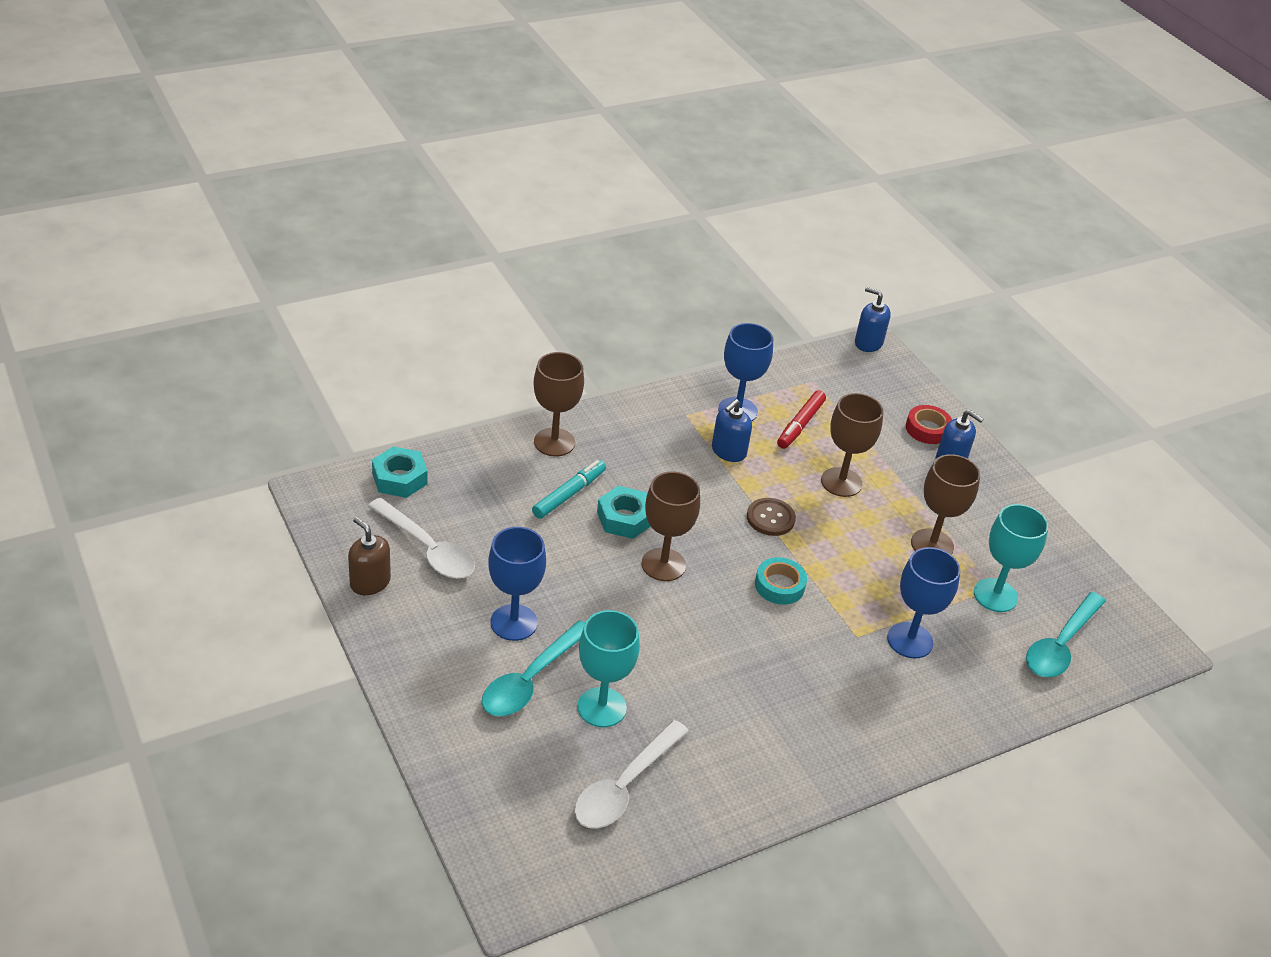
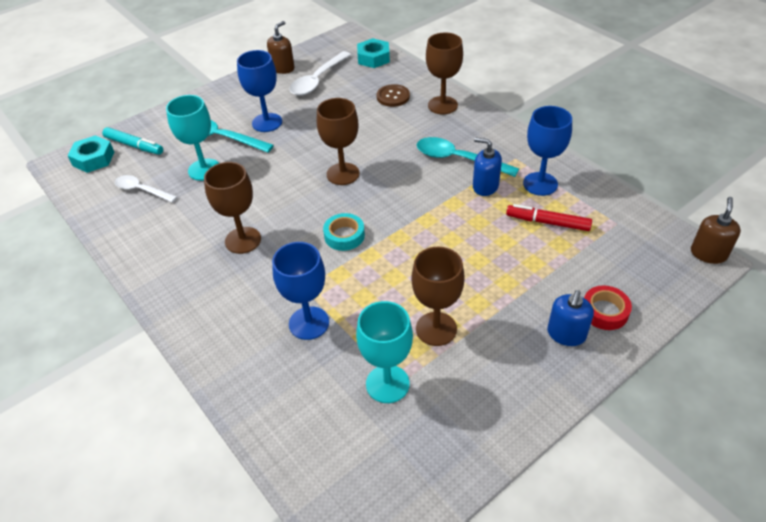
camera: 85 degrees right, 5 degrees up
(569, 494) = (393, 121): turquoise marker -> turquoise marker (134, 146)
(624, 518) = (381, 148): turquoise nut -> turquoise nut (93, 159)
(624, 786) = (141, 190): white spoon -> white spoon, size x0.66
(770, 518) = (419, 220): brown button -> brown button (393, 97)
(841, 482) = (487, 257): brown goblet -> brown goblet (243, 240)
(868, 343) = (708, 253): blue soap dispenser -> brown soap dispenser
(1060, 645) = (337, 444): turquoise spoon -> turquoise spoon (458, 159)

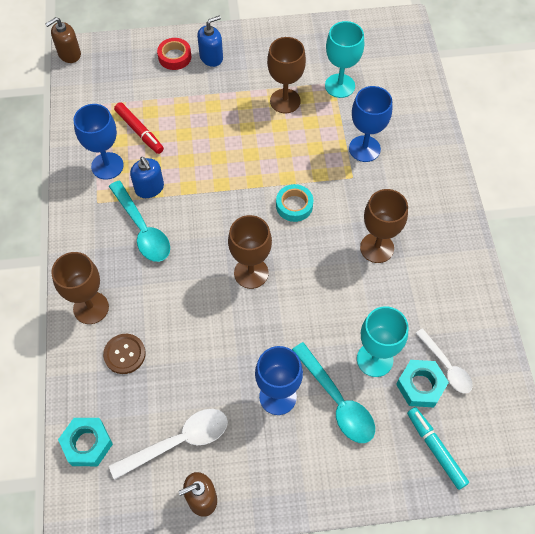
camera: 150 degrees left, 15 degrees up
(93, 159) = (486, 453): turquoise nut -> turquoise nut (420, 386)

